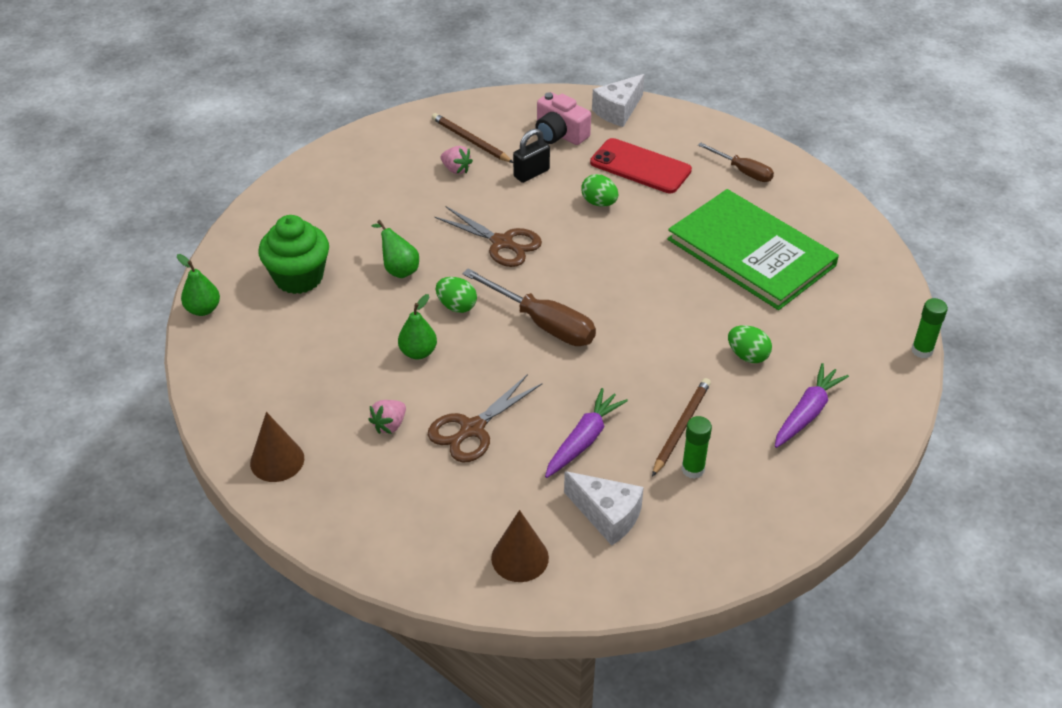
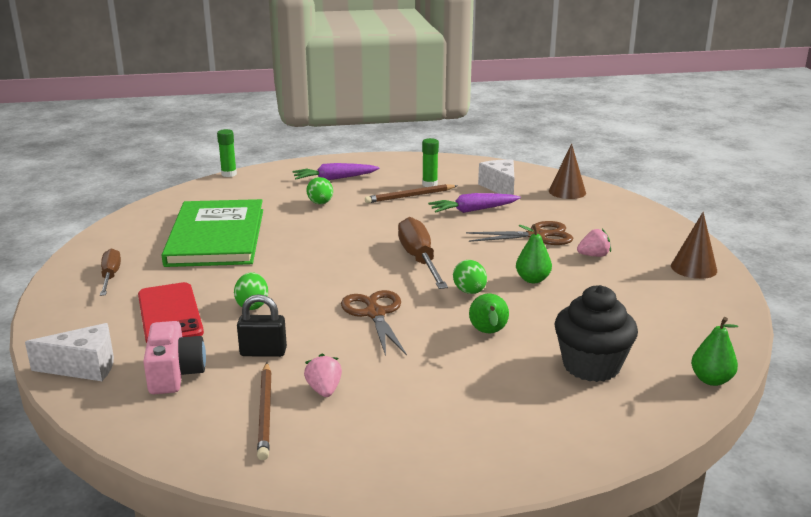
camera: 140 degrees left, 20 degrees down
(299, 277) = (591, 366): green cupcake -> black cupcake

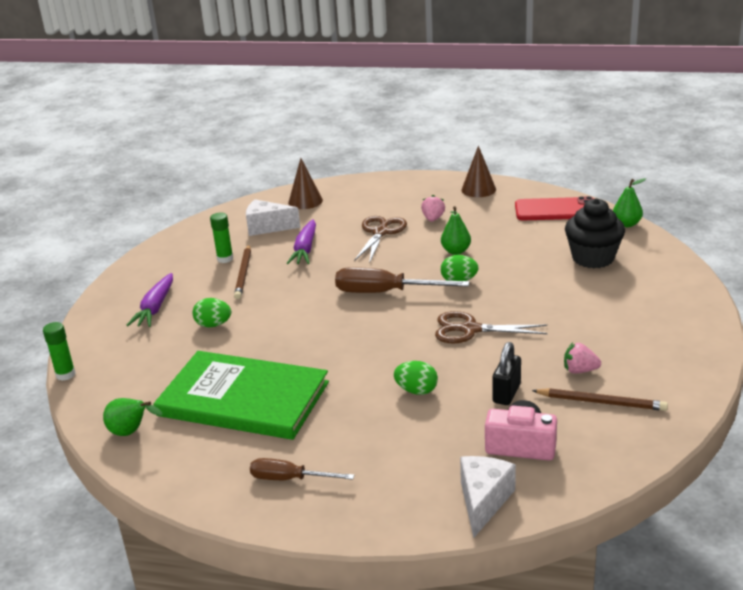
camera: 65 degrees left, 5 degrees up
(169, 314) = (404, 442): red phone -> red phone (556, 210)
(488, 333) = (529, 286): green pear -> green pear (131, 432)

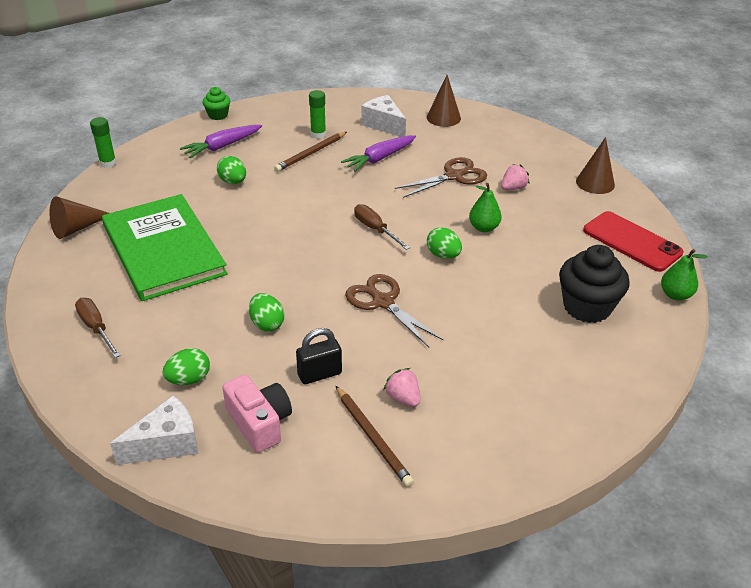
camera: 40 degrees right, 10 degrees up
(106, 289) = (218, 115): none -> green cupcake
(131, 432) = (76, 228): green pear -> brown cone
(385, 292) = (375, 229): brown screwdriver -> brown screwdriver, size x0.61
(425, 457) = (189, 379): none -> green egg

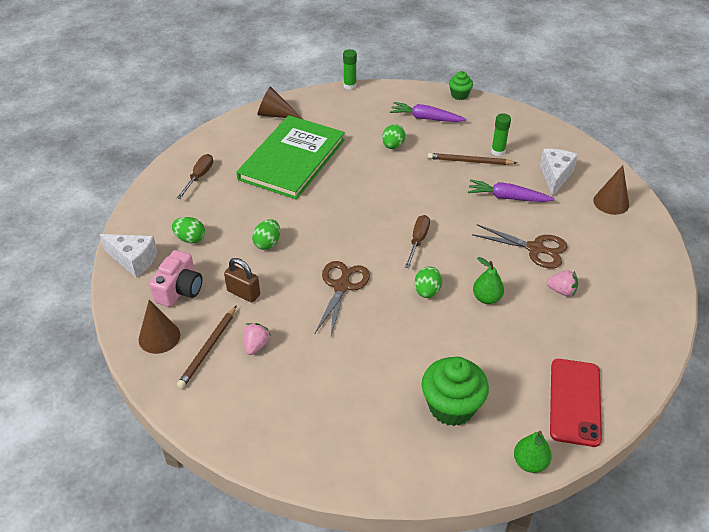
camera: 55 degrees right, 5 degrees up
(319, 374) = (243, 293): black padlock -> brown padlock
(587, 307) = (451, 407): black cupcake -> green cupcake
(595, 183) = (636, 340): brown cone -> brown cone (159, 337)

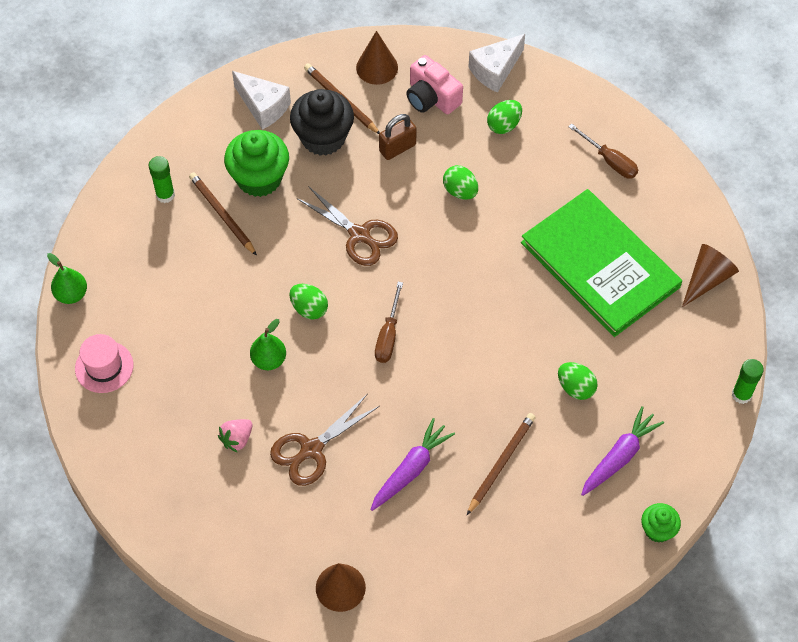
camera: 115 degrees right, 15 degrees up
(256, 345) = (323, 137): pink strawberry -> black cupcake
(376, 384) = (222, 214): none -> brown pencil
(418, 241) = (388, 335): brown screwdriver -> brown screwdriver turned 60 degrees clockwise
(451, 407) = (162, 263): green cupcake -> green cupcake (259, 178)
(498, 151) = (505, 509): green glue stick -> green glue stick (165, 195)
(555, 176) = (421, 551): white cheese -> white cheese (263, 107)
(575, 402) = (104, 367): red phone -> pink hat

